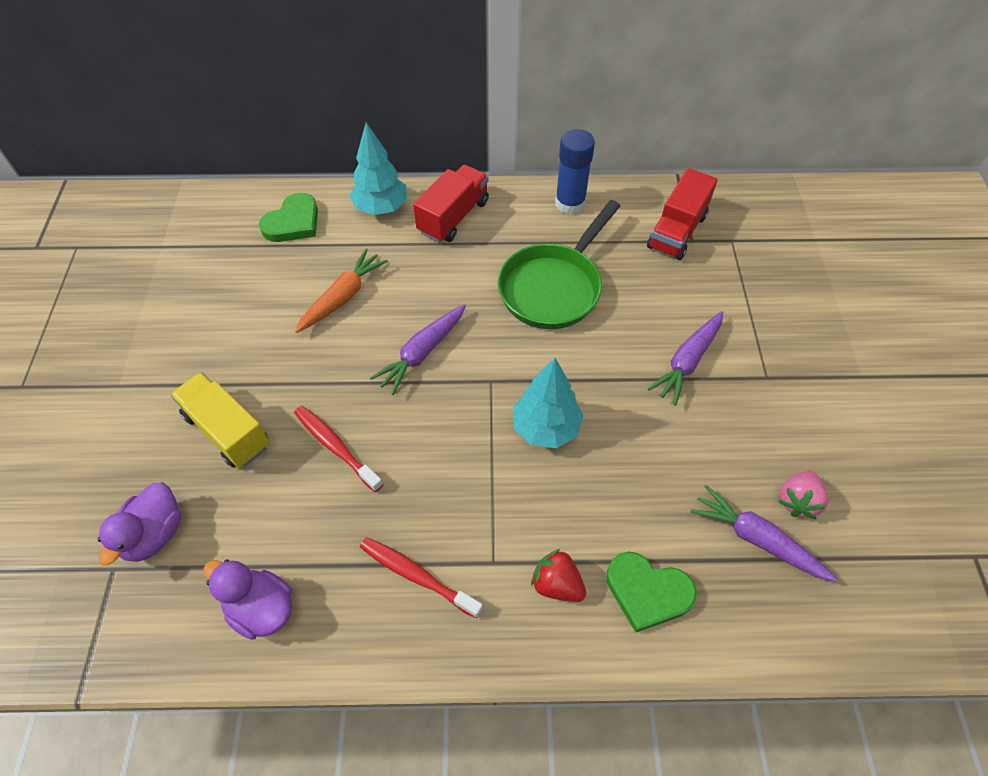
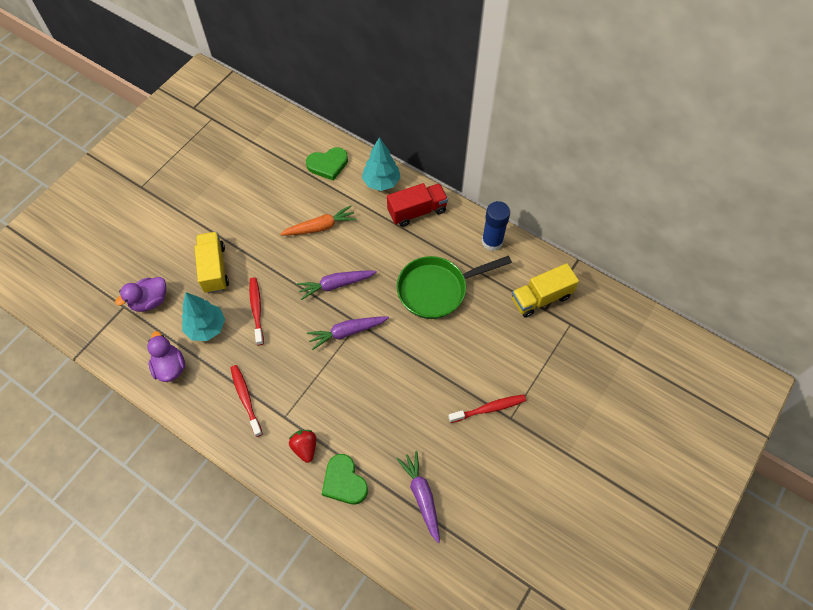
camera: 35 degrees right, 5 degrees up
(546, 428) = (365, 367): turquoise tree -> turquoise tree (206, 328)
(677, 231) = (541, 298): red truck -> yellow truck
(687, 361) = (473, 380): purple carrot -> purple carrot (347, 332)
(734, 382) = (489, 408): none -> red toothbrush
(797, 501) = (461, 492): pink strawberry -> none

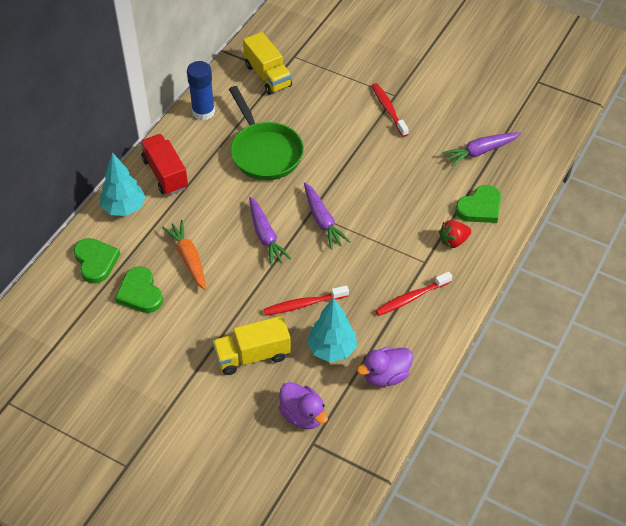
camera: 95 degrees left, 10 degrees down
(291, 194) = (140, 293): none -> green heart

